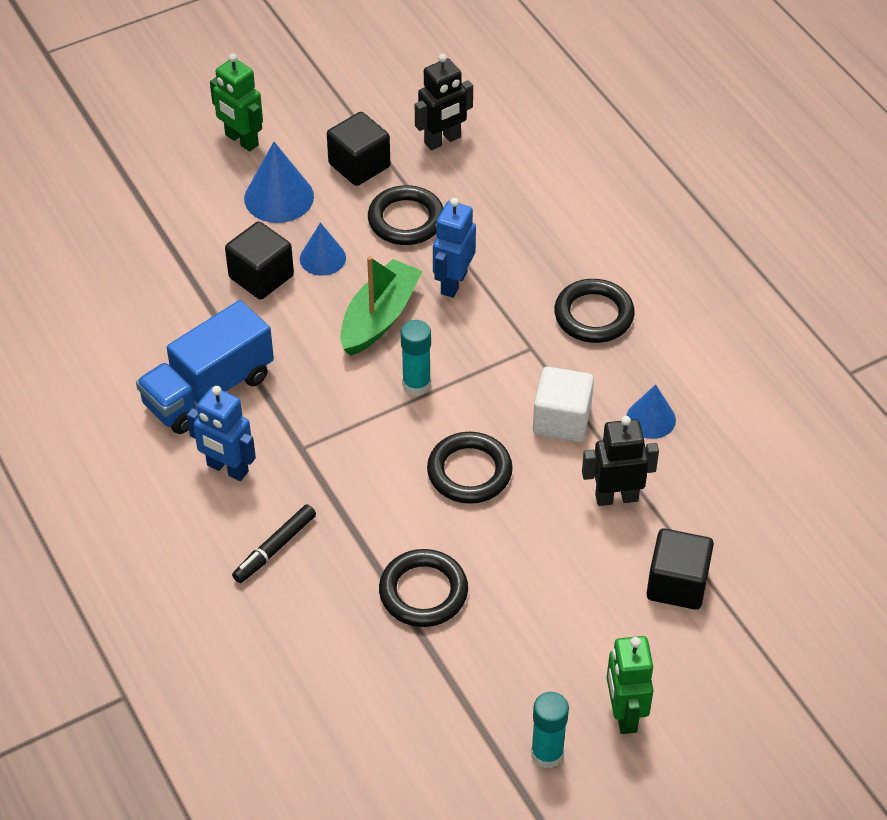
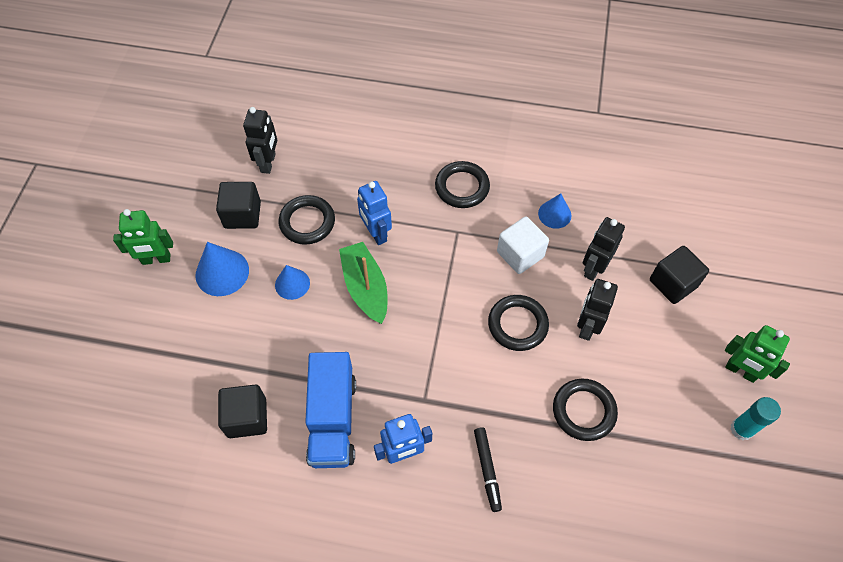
camera: 50 degrees left, 10 degrees up
(261, 277) = (273, 326): black cube -> black cube (247, 418)
(416, 384) = (432, 305): turquoise glue stick -> none
(532, 535) = (587, 326): none -> black robot

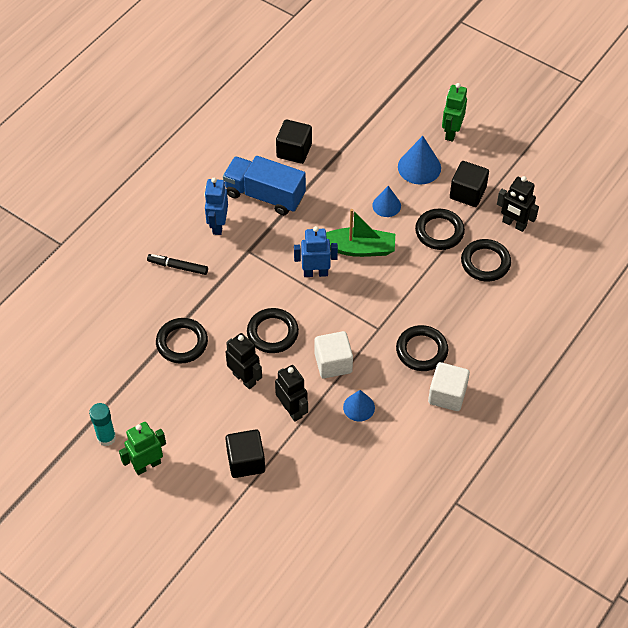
camera: 115 degrees right, 5 degrees down
(329, 171) = (485, 262): none -> black ring
(376, 233) = (405, 273): blue robot -> blue robot (315, 273)
(498, 152) = (447, 395): none -> white cube

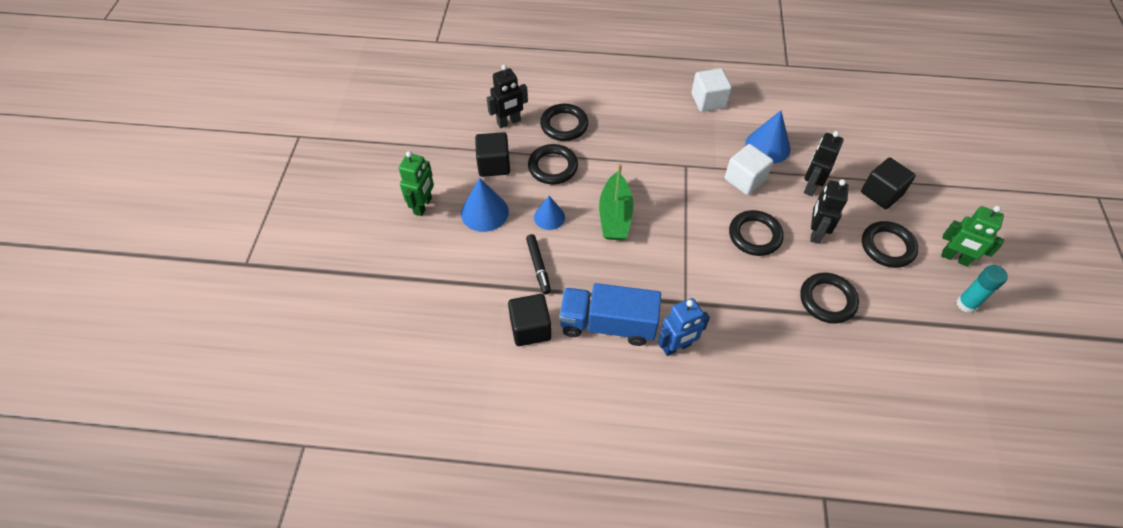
camera: 120 degrees left, 0 degrees up
(178, 267) = (753, 354): black marker -> black marker (538, 266)
(265, 195) = (608, 324): blue truck -> blue truck turned 105 degrees clockwise
(315, 273) = (666, 235): blue robot -> none
(358, 248) = (615, 215): green boat -> green boat turned 150 degrees counterclockwise
(359, 407) = (767, 146): blue cone -> blue cone, size x1.54
(421, 350) = (683, 130): black ring -> black ring (887, 247)
(451, 132) = (423, 206): green robot -> green robot turned 60 degrees counterclockwise
(514, 224) = (509, 122): black robot -> black robot turned 60 degrees clockwise

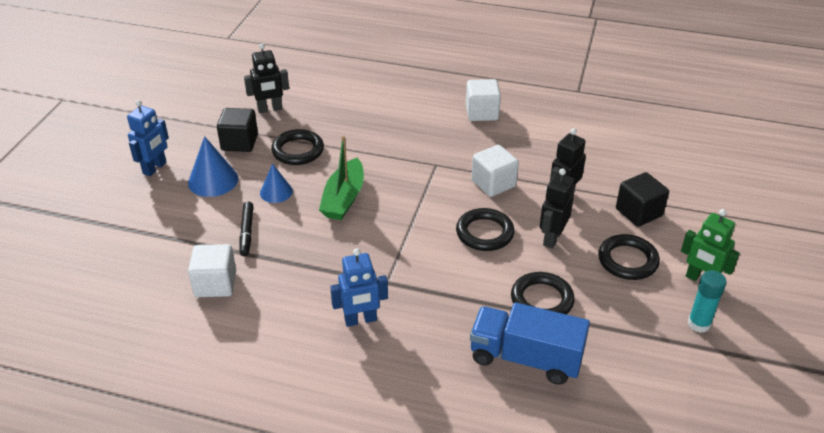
camera: 10 degrees right, 15 degrees down
(423, 206) = (155, 168): green robot -> blue robot
(530, 328) = (215, 284): black cube -> white cube
(564, 125) = (324, 117): black ring -> none
(608, 324) = (296, 291): blue truck -> blue truck (525, 358)
(767, 146) = (529, 157): blue cone -> none

